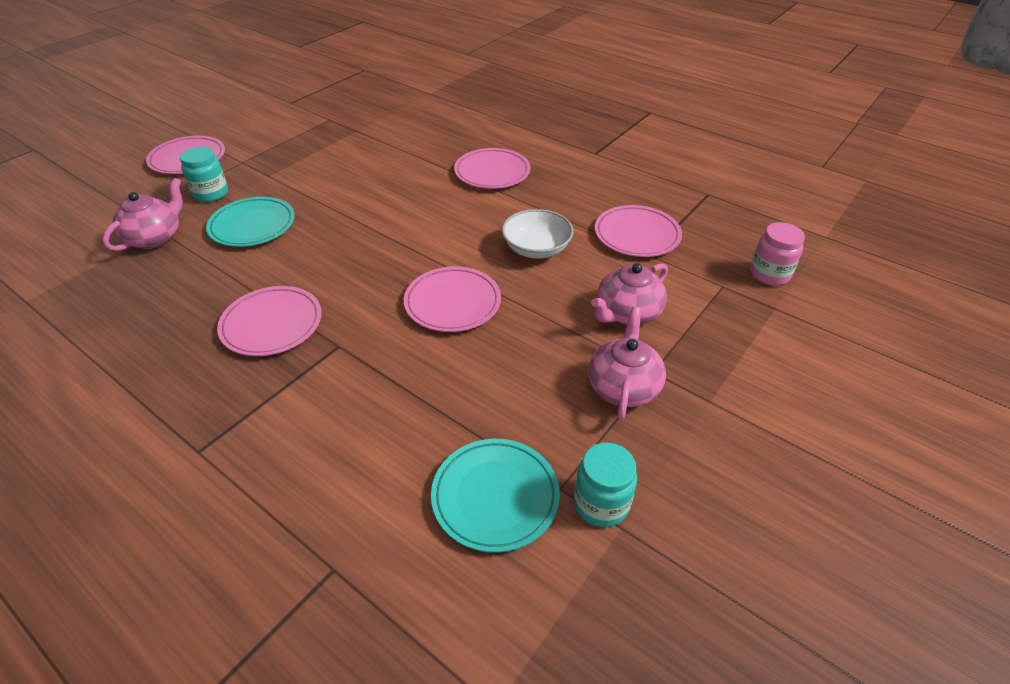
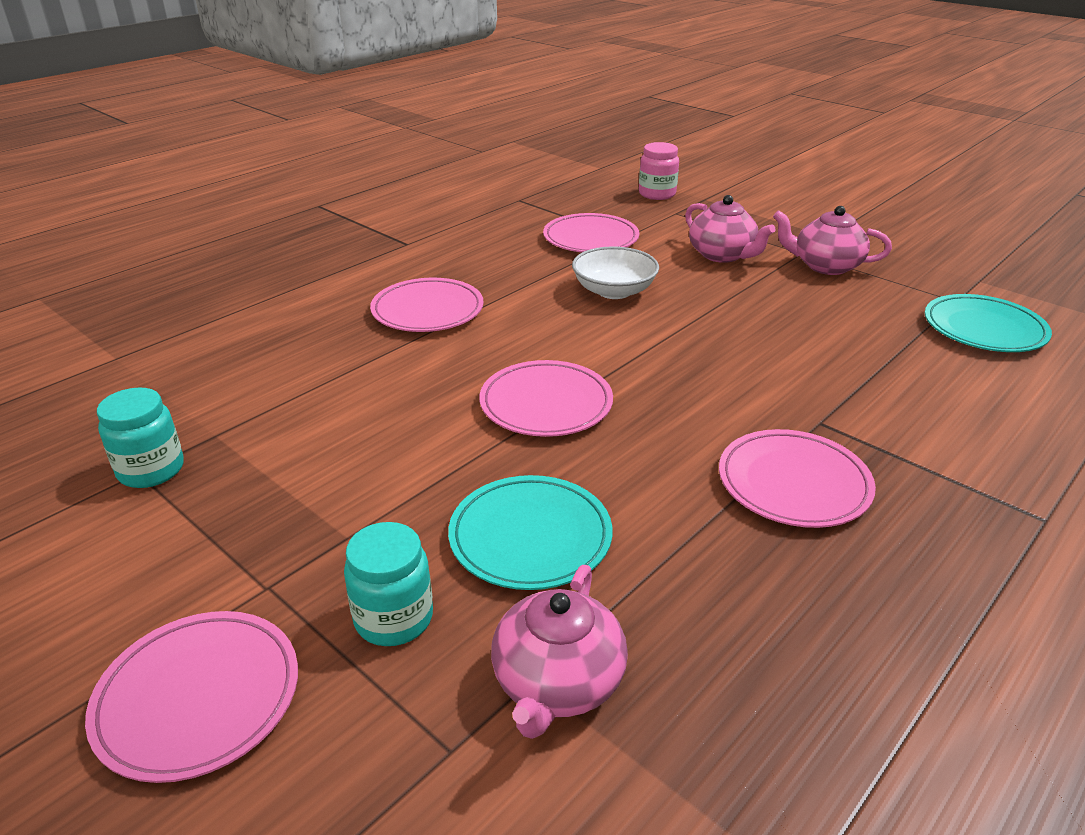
camera: 85 degrees left, 10 degrees down
(155, 238) = (557, 683): pink teapot -> pink teapot turned 105 degrees counterclockwise
(452, 303) = (721, 344): pink plate -> pink plate (546, 404)
(601, 503) = (961, 286): turquoise jar -> turquoise jar (151, 470)

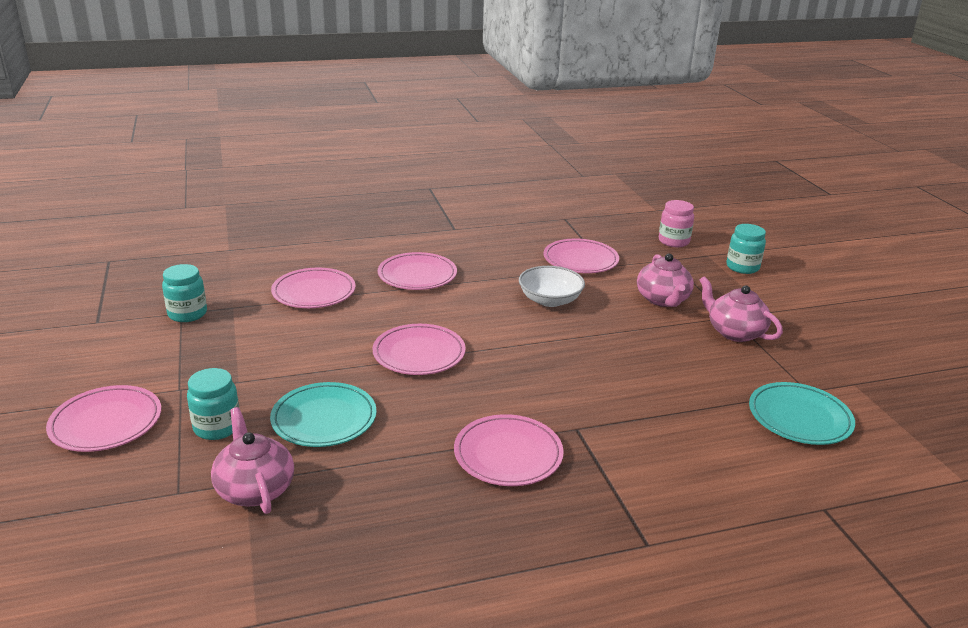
camera: 30 degrees right, 5 degrees down
(315, 375) = (314, 292): none -> pink plate
(557, 683) = (255, 489): pink teapot -> pink teapot turned 105 degrees clockwise
(750, 201) = (742, 267): none -> turquoise jar

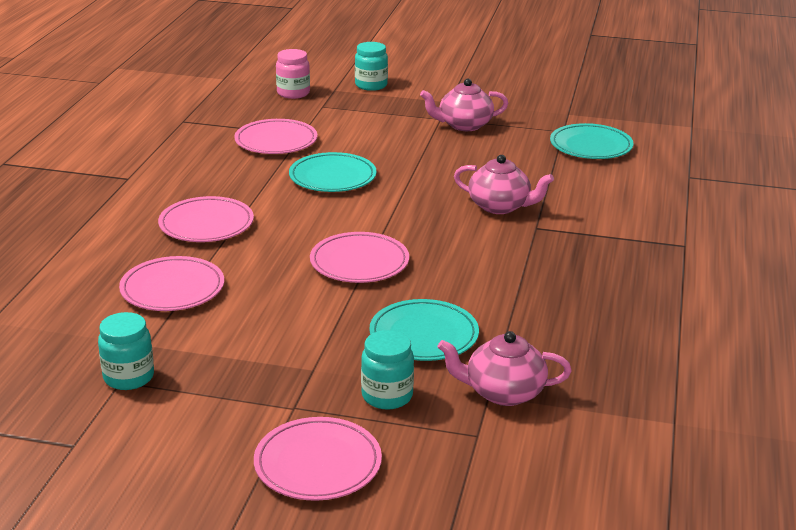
camera: 60 degrees left, 0 degrees up
(508, 454) = (546, 265): pink plate -> none
(550, 300) = (332, 177): white bowl -> turquoise plate
(662, 300) = (386, 133): pink teapot -> pink teapot (500, 206)

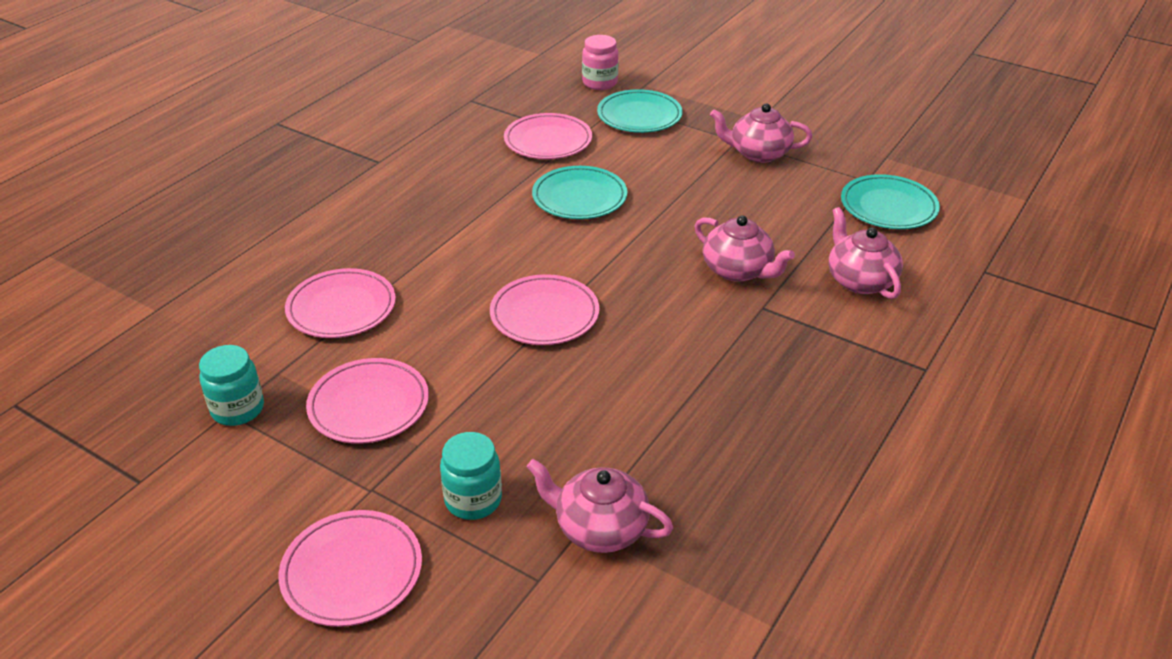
camera: 20 degrees right, 10 degrees up
(206, 224) = (420, 233): pink plate -> pink plate (369, 405)
(371, 85) = (686, 85): turquoise jar -> none
(424, 335) = (557, 427): turquoise plate -> turquoise plate (639, 116)
(600, 197) = (860, 280): none -> pink teapot

